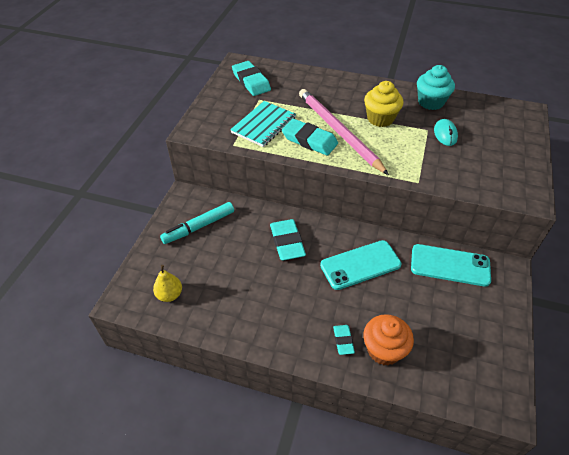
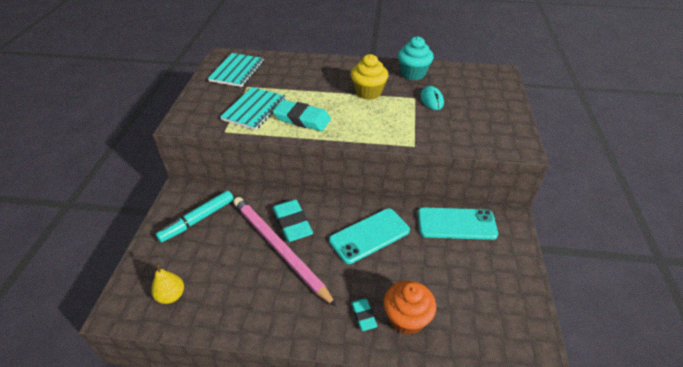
camera: 10 degrees left, 5 degrees down
(251, 81) = (237, 71): turquoise eraser -> turquoise notebook
(338, 131) = (330, 108): pink pencil -> pink pencil (279, 248)

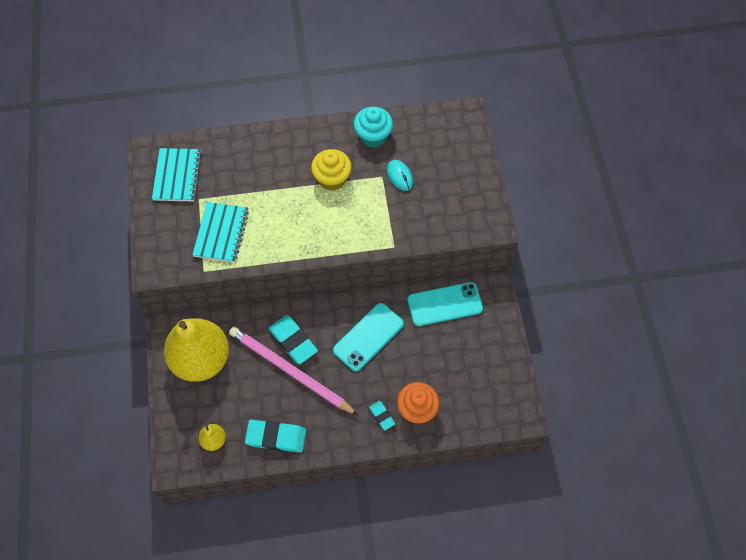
camera: 15 degrees left, 20 degrees up
(197, 220) = (201, 359): turquoise marker -> yellow pear
(302, 119) = (275, 235): turquoise eraser -> turquoise eraser (276, 437)

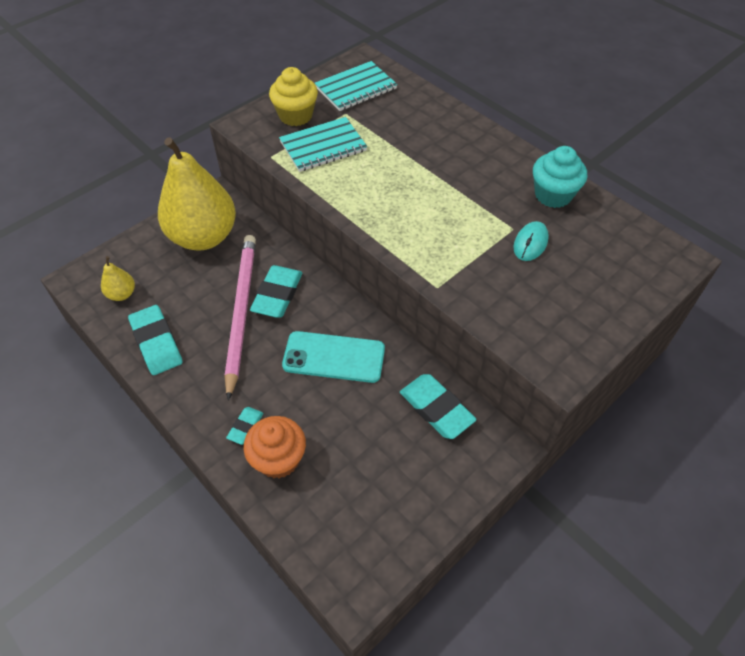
camera: 55 degrees right, 10 degrees down
(332, 179) = (466, 191): yellow cupcake -> yellow cupcake (296, 116)
(445, 304) = (436, 408): turquoise phone -> turquoise eraser

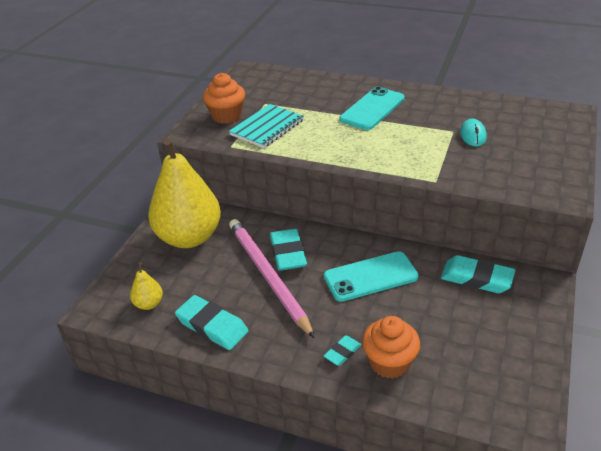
camera: 25 degrees left, 15 degrees down
(245, 427) = (342, 352): turquoise eraser -> turquoise eraser turned 45 degrees clockwise
(296, 116) = (226, 116): yellow cupcake -> orange cupcake
(356, 88) = (258, 87): turquoise notebook -> none
(450, 163) = (372, 109): none -> turquoise phone
(553, 195) = (460, 105): turquoise cupcake -> none

